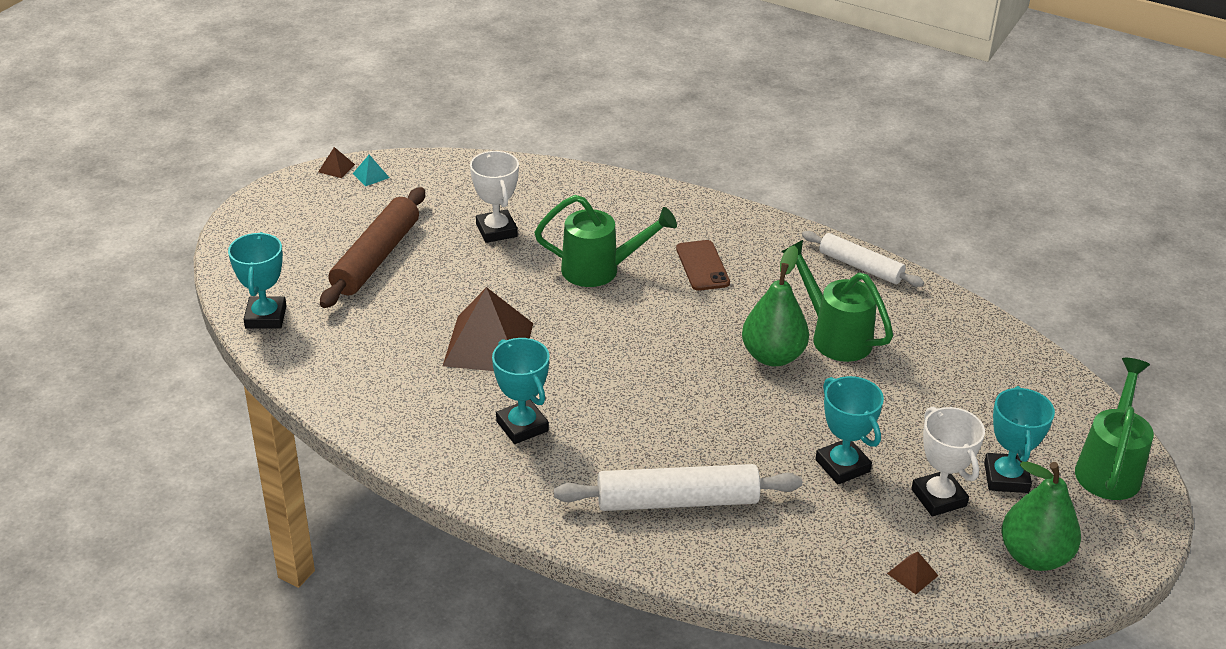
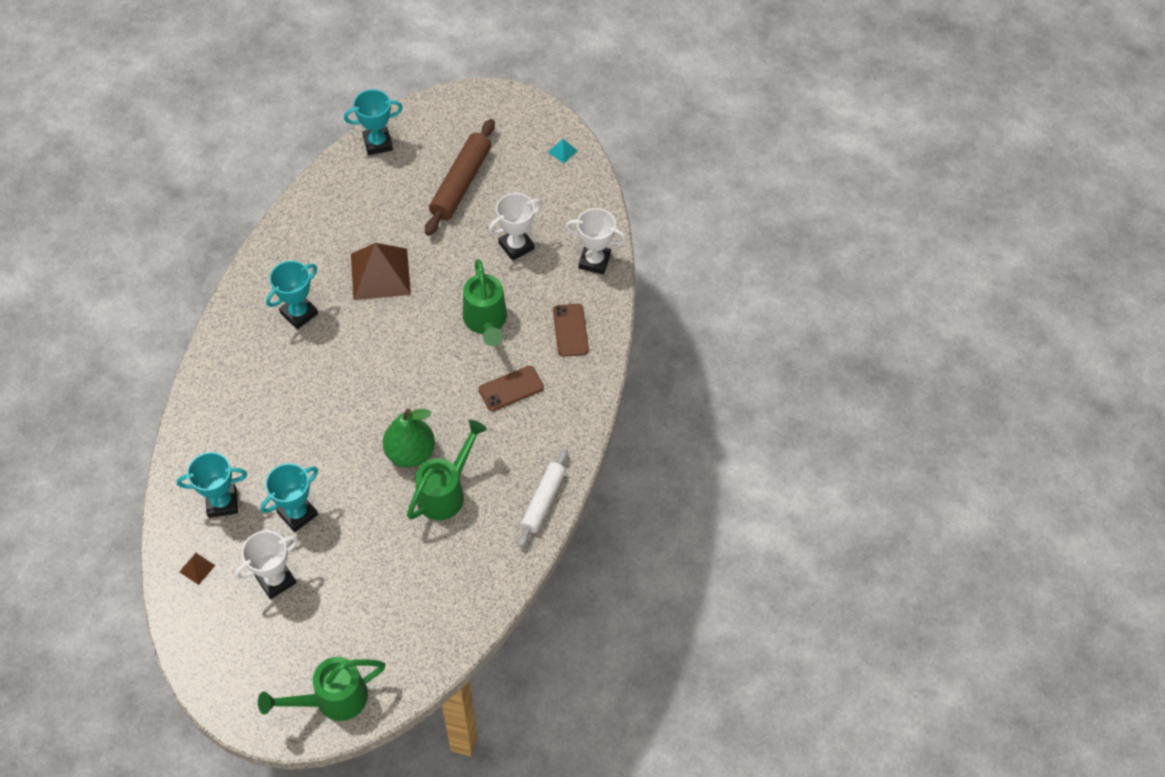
camera: 75 degrees right, 20 degrees up
(336, 168) = (565, 128): brown pyramid -> none
(376, 258) = (461, 183): brown rolling pin -> brown rolling pin turned 75 degrees counterclockwise
(545, 180) = (594, 261): none -> white trophy
(635, 211) = (570, 330): none -> brown phone
(677, 501) = (243, 417): white rolling pin -> none
(1006, 477) = (306, 625): turquoise trophy -> turquoise trophy (222, 502)
(1034, 556) = (226, 647): green pear -> none
(1109, 467) = (331, 700): green watering can -> green watering can turned 150 degrees clockwise

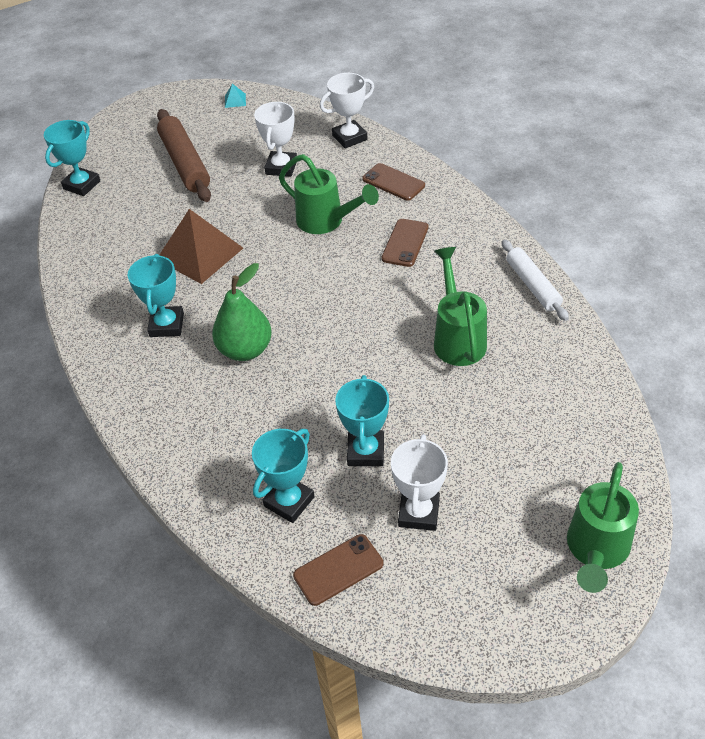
camera: 40 degrees left, 10 degrees down
(197, 568) = (338, 570): brown pyramid -> brown phone
(410, 453) = (393, 337): green pear -> green pear (245, 350)

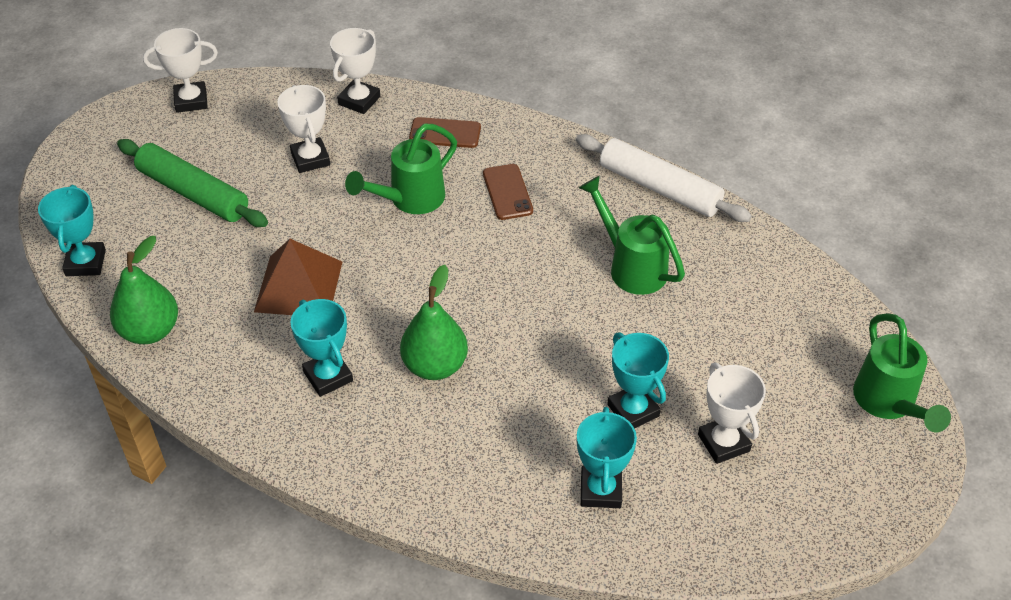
camera: 35 degrees left, 0 degrees up
(82, 245) = (150, 331): none -> green pear
(185, 163) = (193, 193): brown rolling pin -> green rolling pin
(235, 100) = (191, 101): turquoise pyramid -> white trophy
(327, 222) = (409, 200): green watering can -> green watering can turned 135 degrees clockwise
(338, 570) = (695, 528): brown phone -> none
(532, 285) = (659, 188): white rolling pin -> white rolling pin, size x1.52

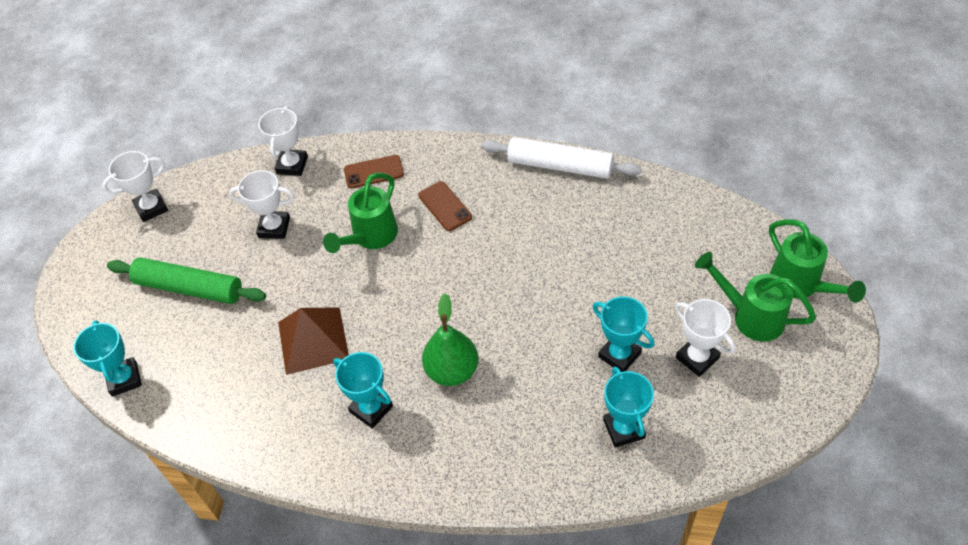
camera: 15 degrees left, 5 degrees up
(150, 331) = (206, 420): green pear -> none
(310, 159) = (274, 227): white trophy -> white trophy turned 45 degrees counterclockwise
(631, 266) = (566, 237): green watering can -> green watering can (750, 316)

